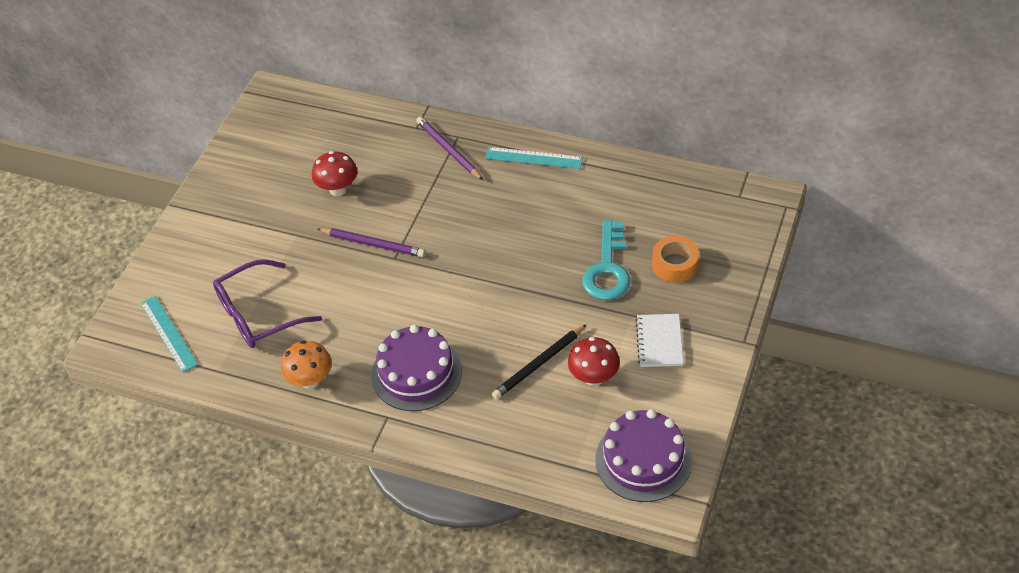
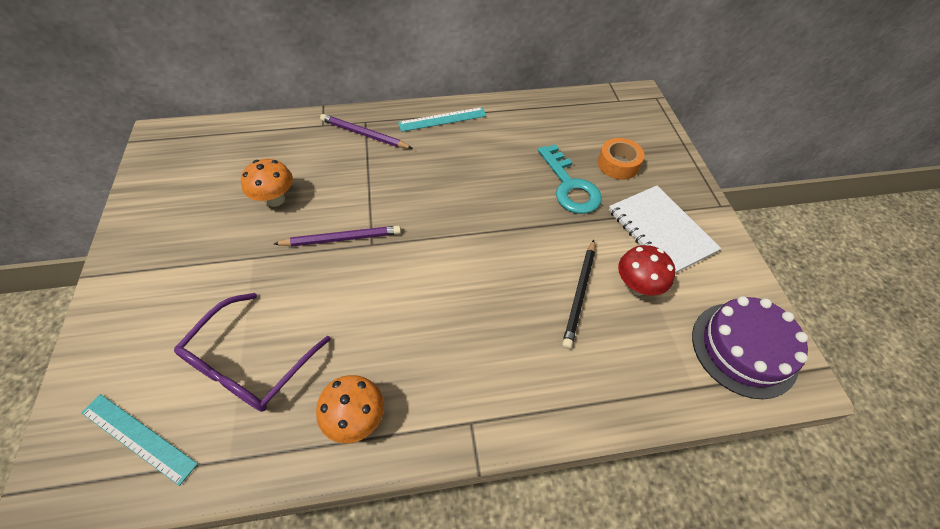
camera: 35 degrees left, 5 degrees up
(338, 189) = (275, 199): red mushroom -> orange mushroom
(416, 373) = (469, 355): purple cake -> none
(659, 341) = (660, 231): white notebook -> white notebook, size x1.56

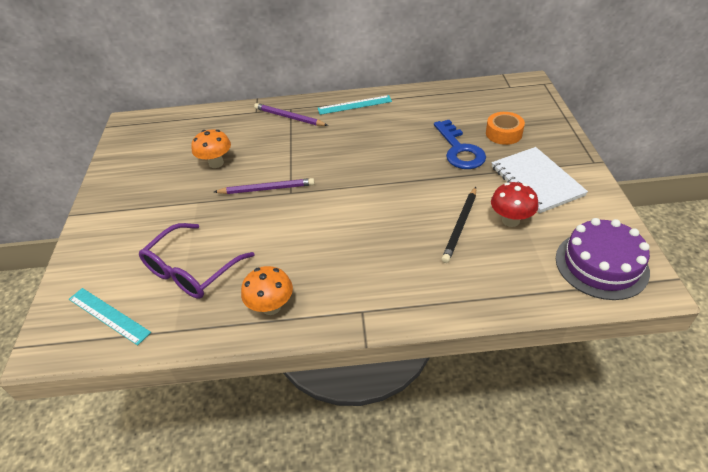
camera: 10 degrees right, 10 degrees down
(569, 186) = (459, 150): turquoise key -> blue key

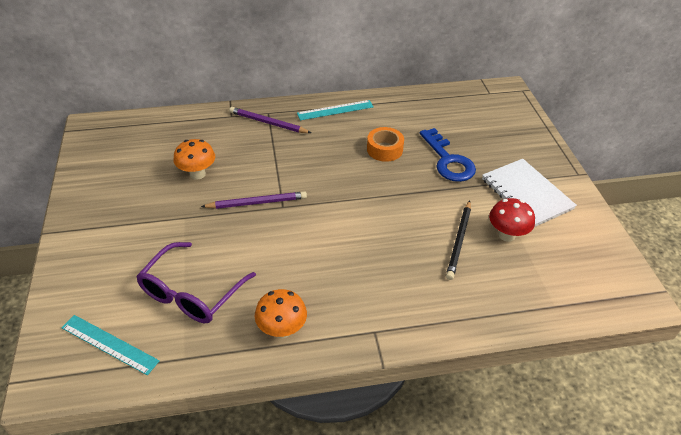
camera: 10 degrees left, 0 degrees up
(503, 133) = (489, 143): orange tape -> orange tape (384, 149)
(601, 264) = (595, 278): purple cake -> none

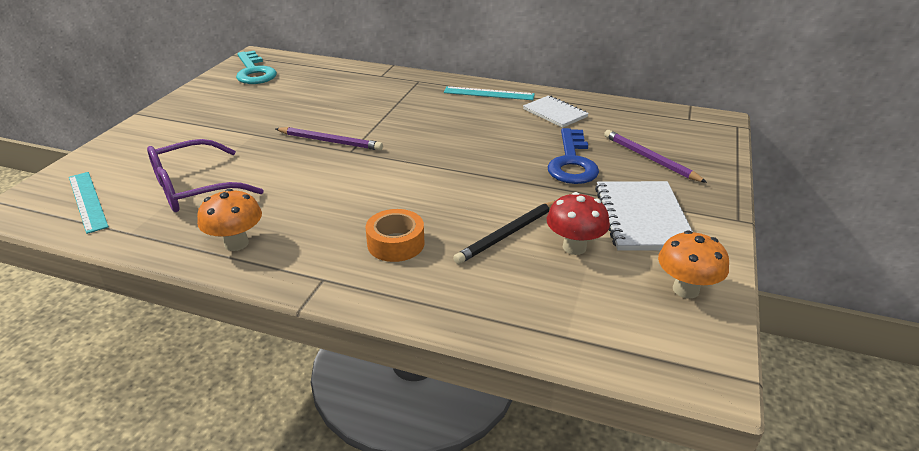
camera: 30 degrees right, 10 degrees down
(109, 146) = (254, 72): none -> turquoise key
(197, 174) = (302, 107): orange mushroom -> orange mushroom (685, 289)
(268, 123) = (410, 88): purple pencil -> purple pencil (650, 159)
(384, 149) = (507, 135): orange tape -> orange tape (396, 243)
(399, 116) = (555, 113): none -> white notebook

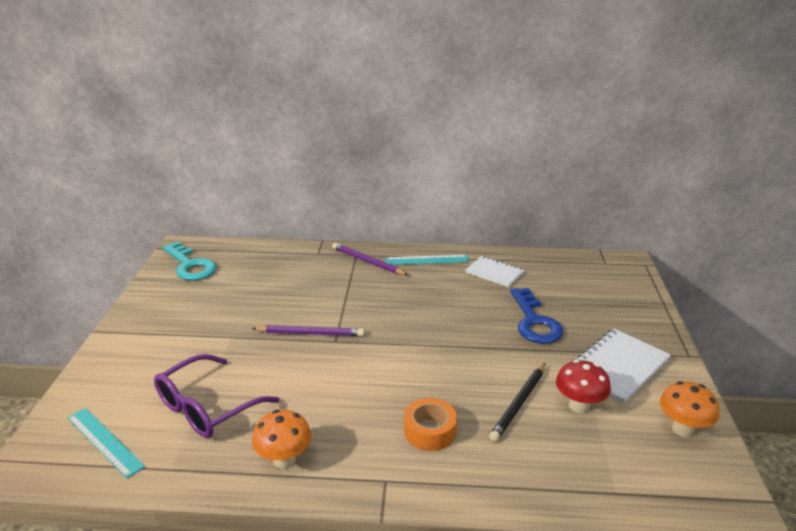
camera: 15 degrees left, 5 degrees down
(642, 218) = (617, 367): white notebook -> white notebook turned 60 degrees clockwise
(650, 159) = (594, 308): purple pencil -> purple pencil (368, 262)

